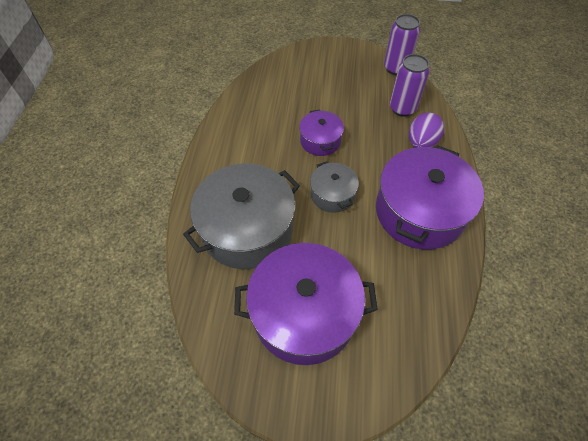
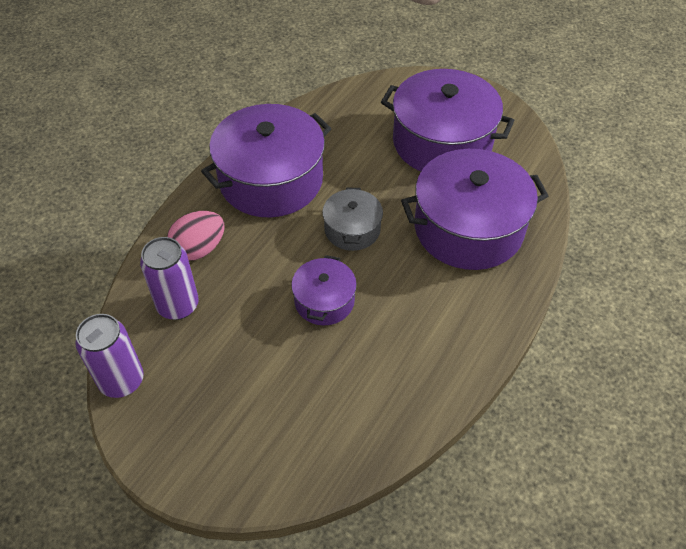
camera: 155 degrees left, 5 degrees down
(247, 229) = (468, 228): grey pot -> purple pot
(421, 143) = (199, 249): purple egg -> pink egg

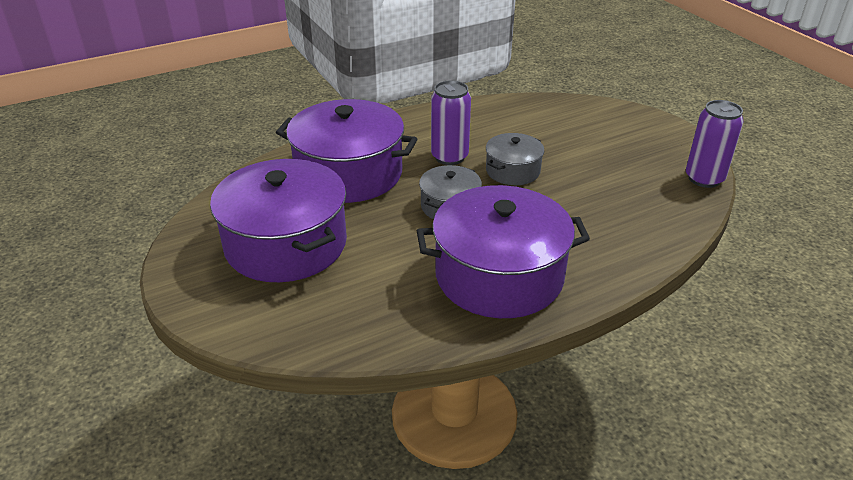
camera: 150 degrees left, 15 degrees down
(178, 305) = (644, 207): purple can -> purple can (449, 157)
(199, 249) = (608, 241): pink egg -> none
(324, 301) = (513, 171): purple pot -> grey pot

